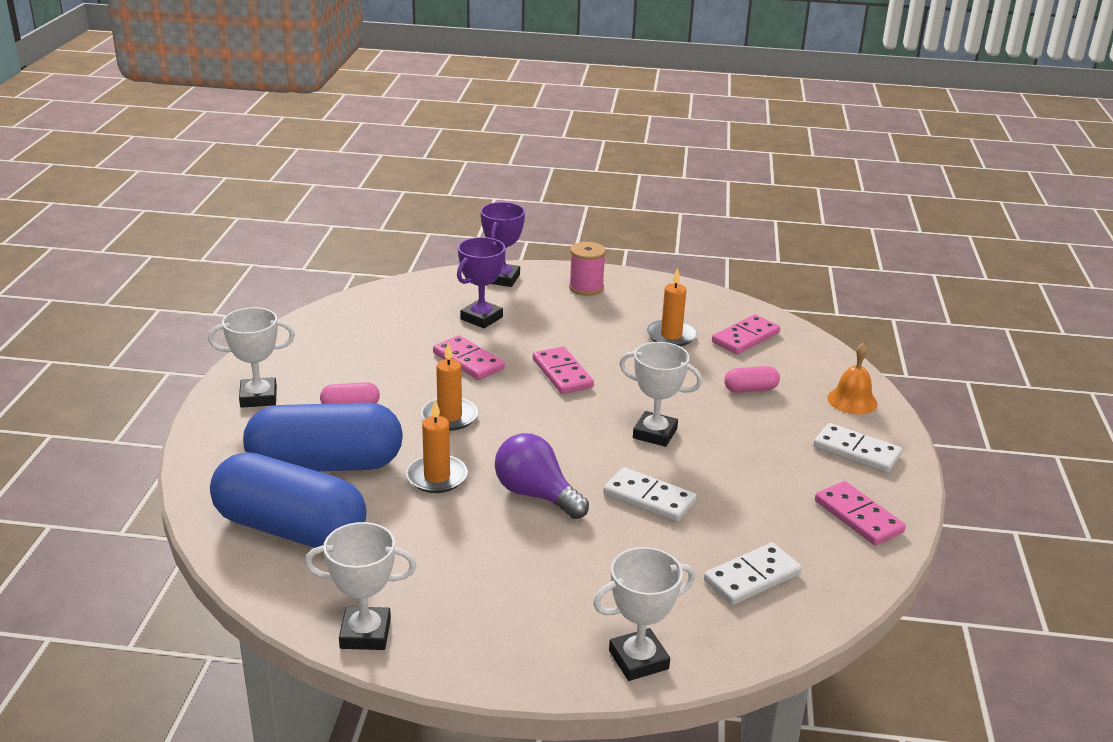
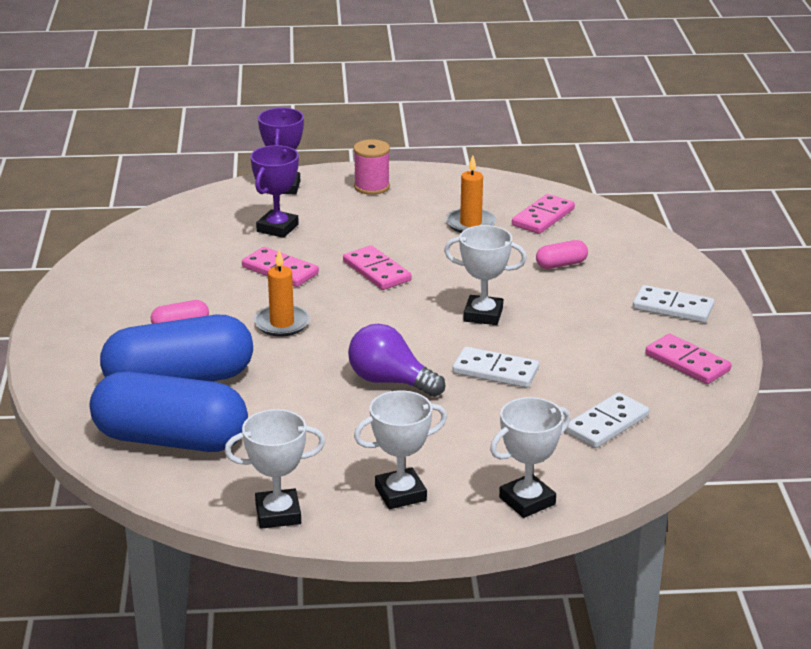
camera: 10 degrees left, 0 degrees up
(258, 397) = (84, 328): white trophy -> white trophy (400, 493)
(437, 477) = (291, 378): orange candle -> none
(852, 400) = (658, 263): orange bell -> none

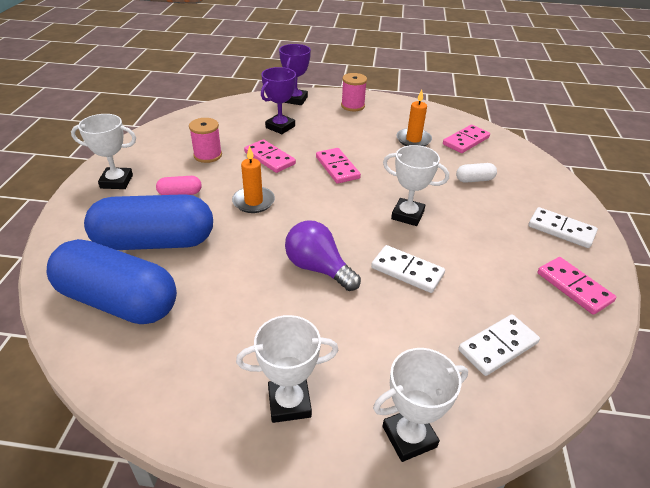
camera: 10 degrees right, 10 degrees up
(192, 277) = (208, 155): none -> pink spool
(278, 514) = (167, 409): white trophy -> white trophy (116, 181)
(561, 264) = (474, 180): pink capsule -> white capsule

